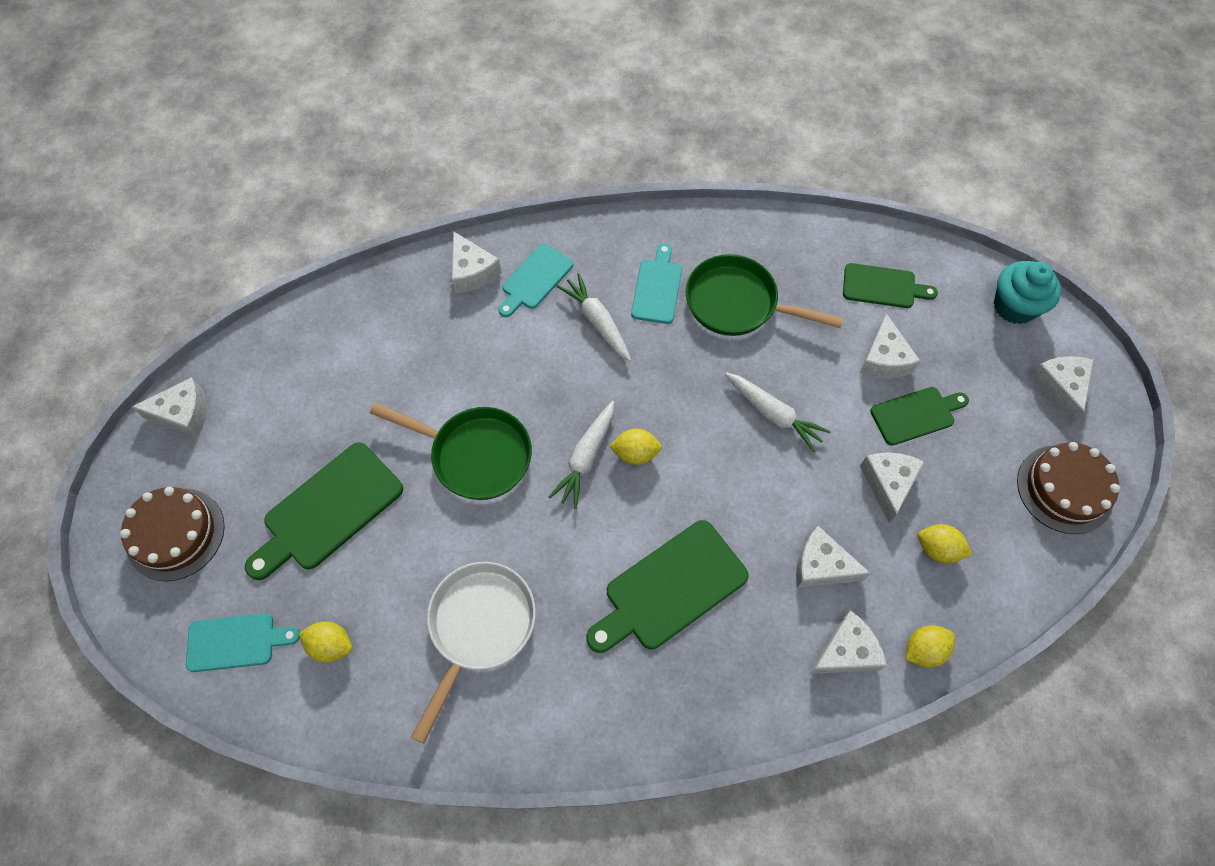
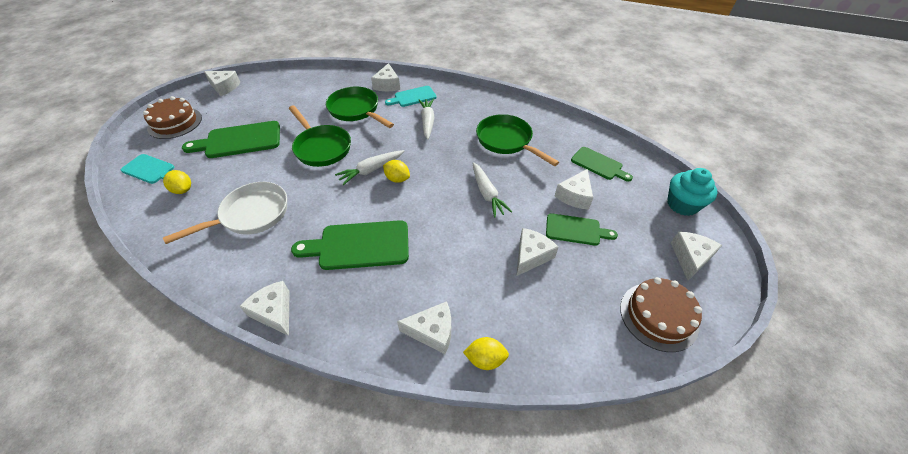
camera: 30 degrees right, 15 degrees down
(466, 352) = (356, 110): none -> green pan
(657, 288) = (469, 120): turquoise cutting board -> none
(821, 566) = (455, 277): white cheese -> white cheese (274, 312)
(937, 549) = (539, 306): yellow lemon -> none

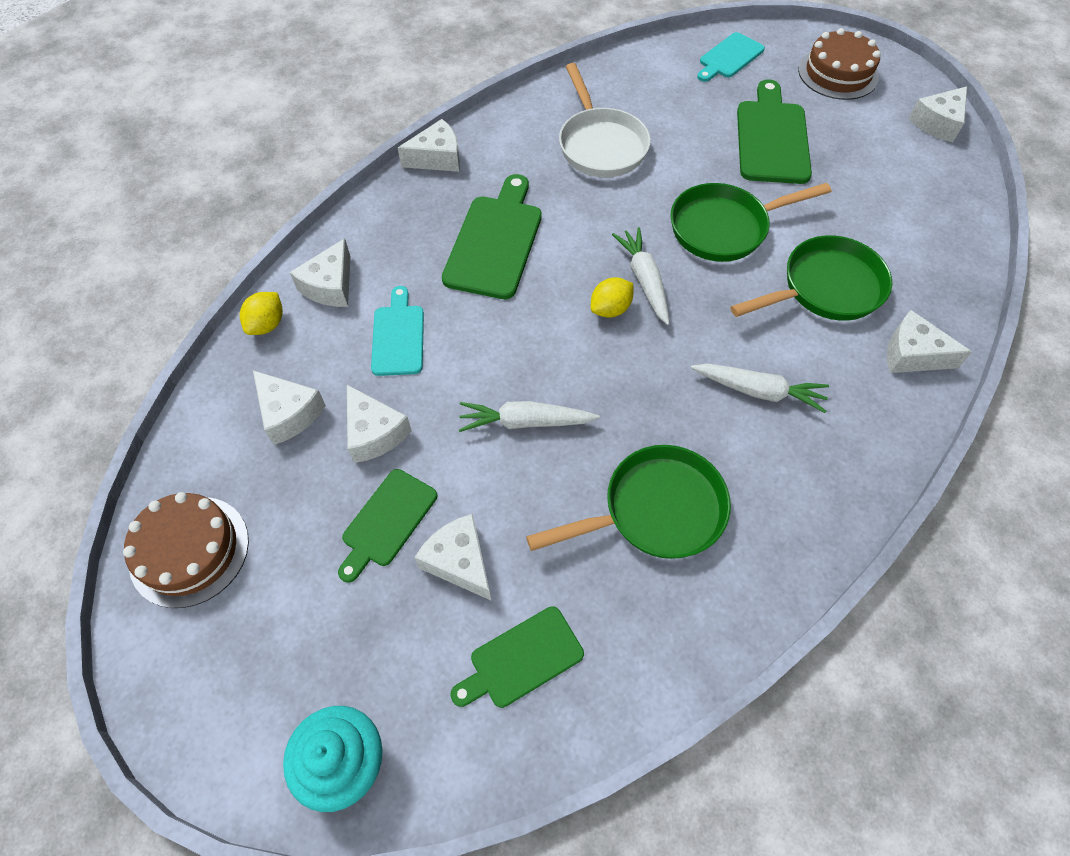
camera: 110 degrees right, 10 degrees up
(183, 190) = (676, 87): yellow lemon -> none
(413, 97) = (856, 389): turquoise cutting board -> turquoise cutting board (398, 336)
(690, 258) = (238, 677): white cheese -> white cheese (289, 413)

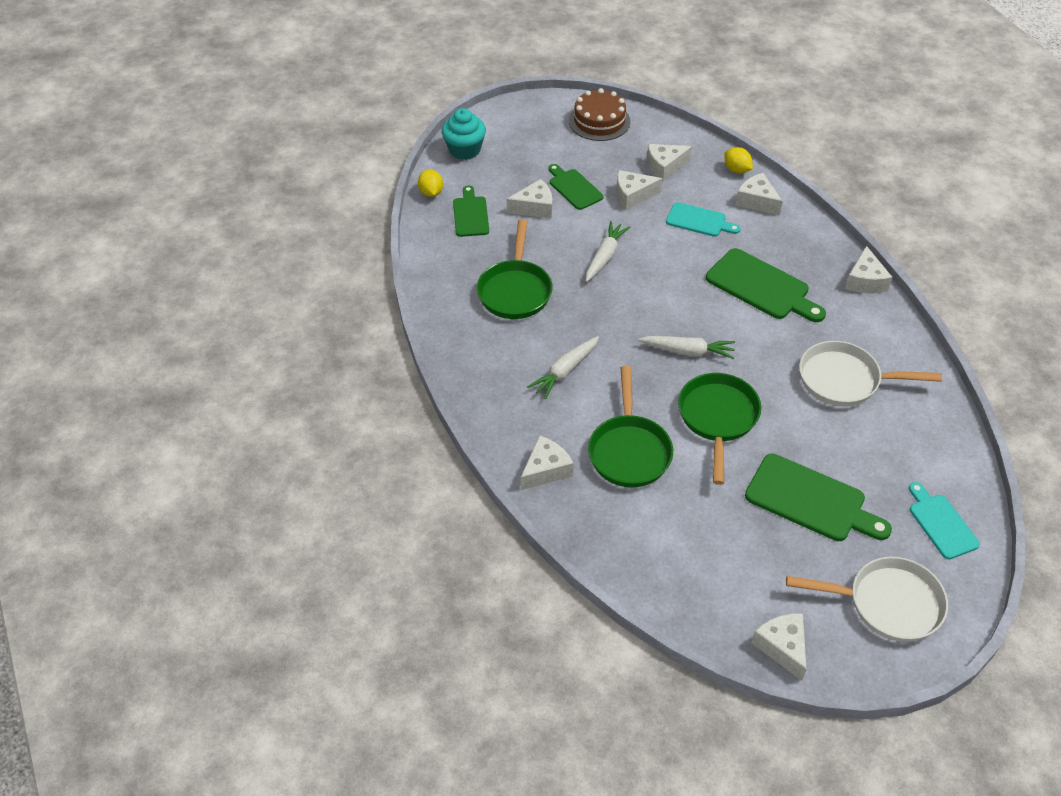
camera: 115 degrees right, 10 degrees down
(610, 309) = (671, 324): yellow lemon -> yellow lemon (431, 192)
(838, 73) = (887, 603): brown cake -> white pan

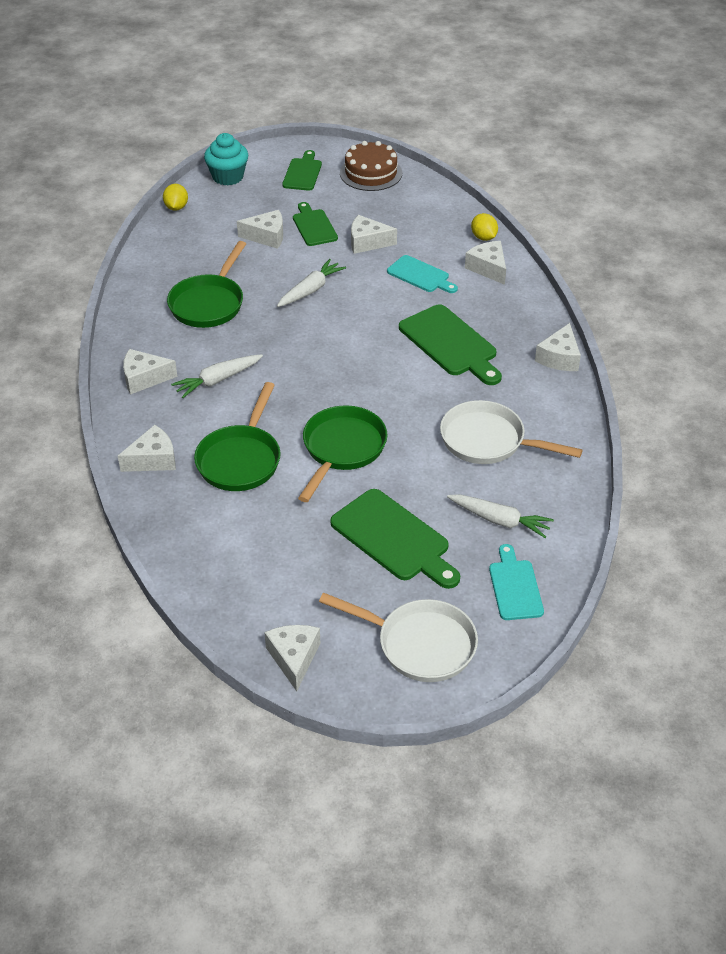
camera: 15 degrees right, 5 degrees down
(470, 214) = (203, 232): green cutting board -> green cutting board (303, 173)
(665, 167) = (413, 223): white cheese -> white cheese (144, 378)
(688, 351) = (345, 386): white carrot -> white carrot (499, 520)

